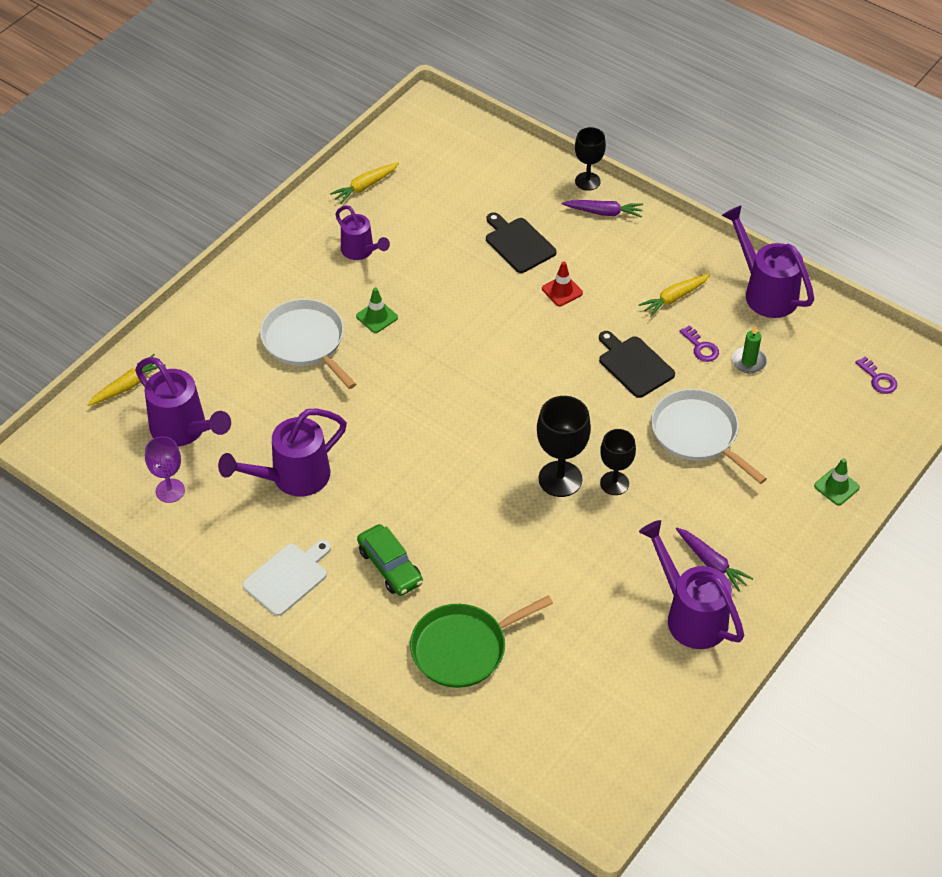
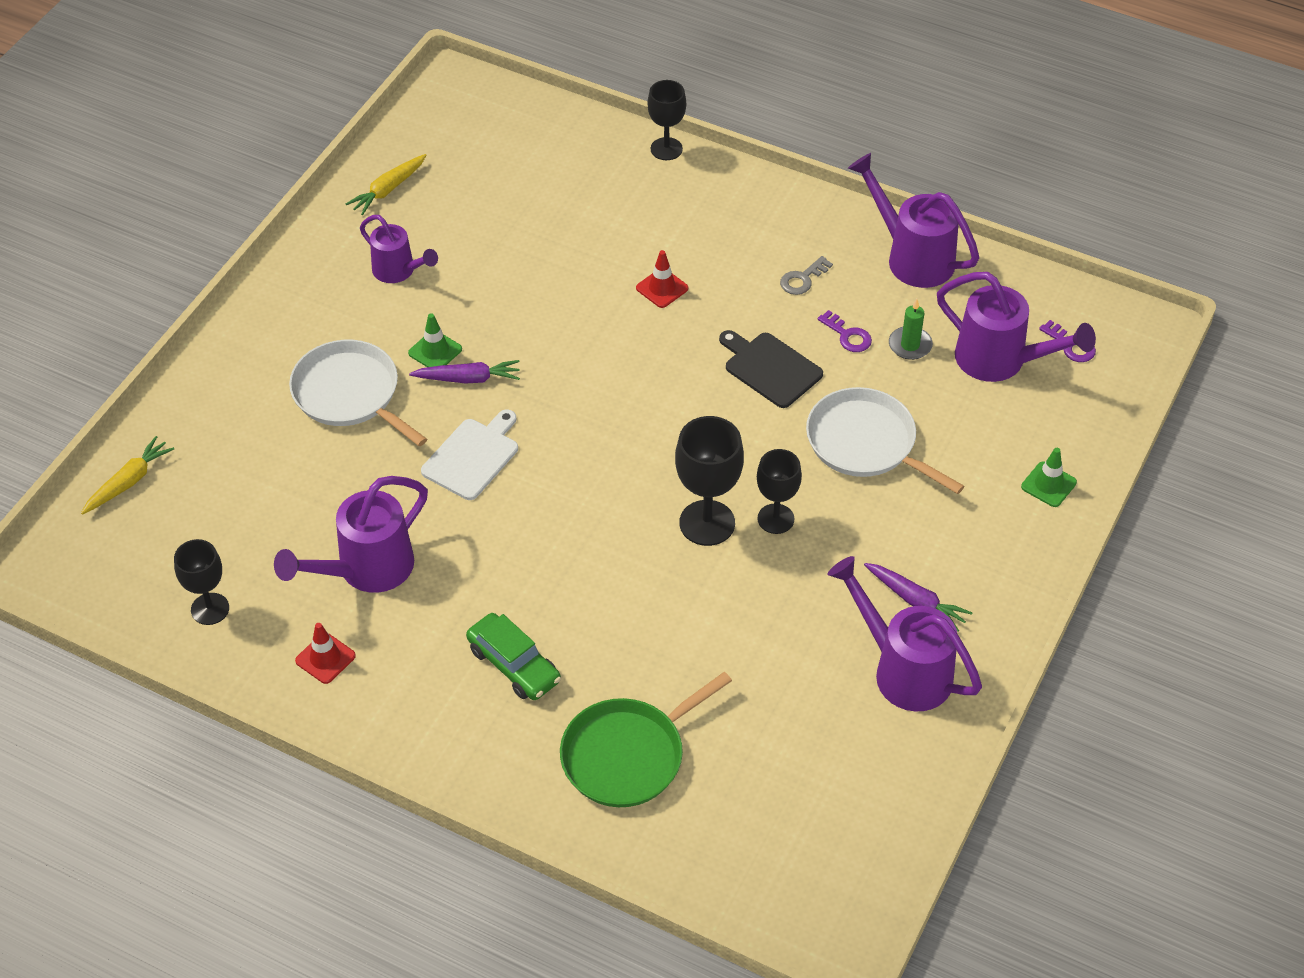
camera: 10 degrees left, 0 degrees up
(170, 491) = (210, 609): purple goblet -> black goblet
(183, 430) = (213, 528): purple watering can -> purple watering can (999, 360)
(249, 540) = (325, 658): none -> red traffic cone
(288, 577) = (385, 698): white cutting board -> white cutting board (473, 456)
(518, 243) = (595, 236): black cutting board -> none
(604, 212) = (694, 185): purple carrot -> purple carrot (468, 378)
(674, 298) = (802, 279): yellow carrot -> grey key

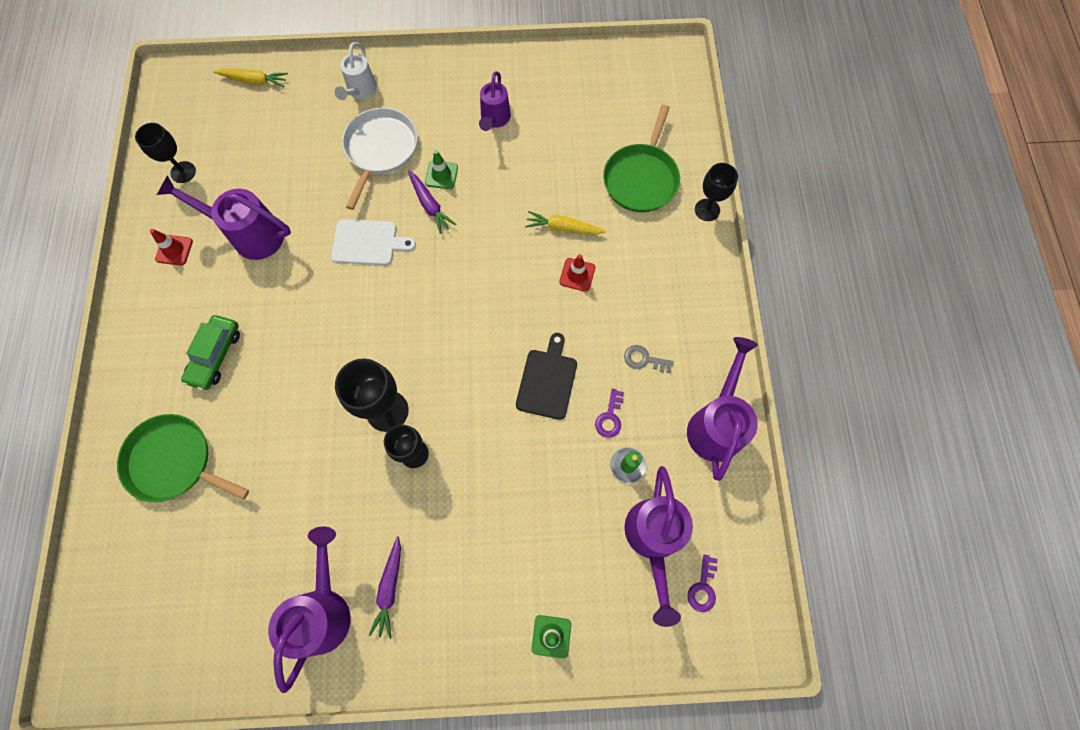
camera: 60 degrees right, 20 degrees up
(243, 379) = (360, 91): none -> white watering can
(388, 190) = (558, 76): yellow carrot -> yellow carrot (563, 228)
(585, 182) = (641, 178): none -> green pan
(865, 443) = (516, 480): white pan -> none

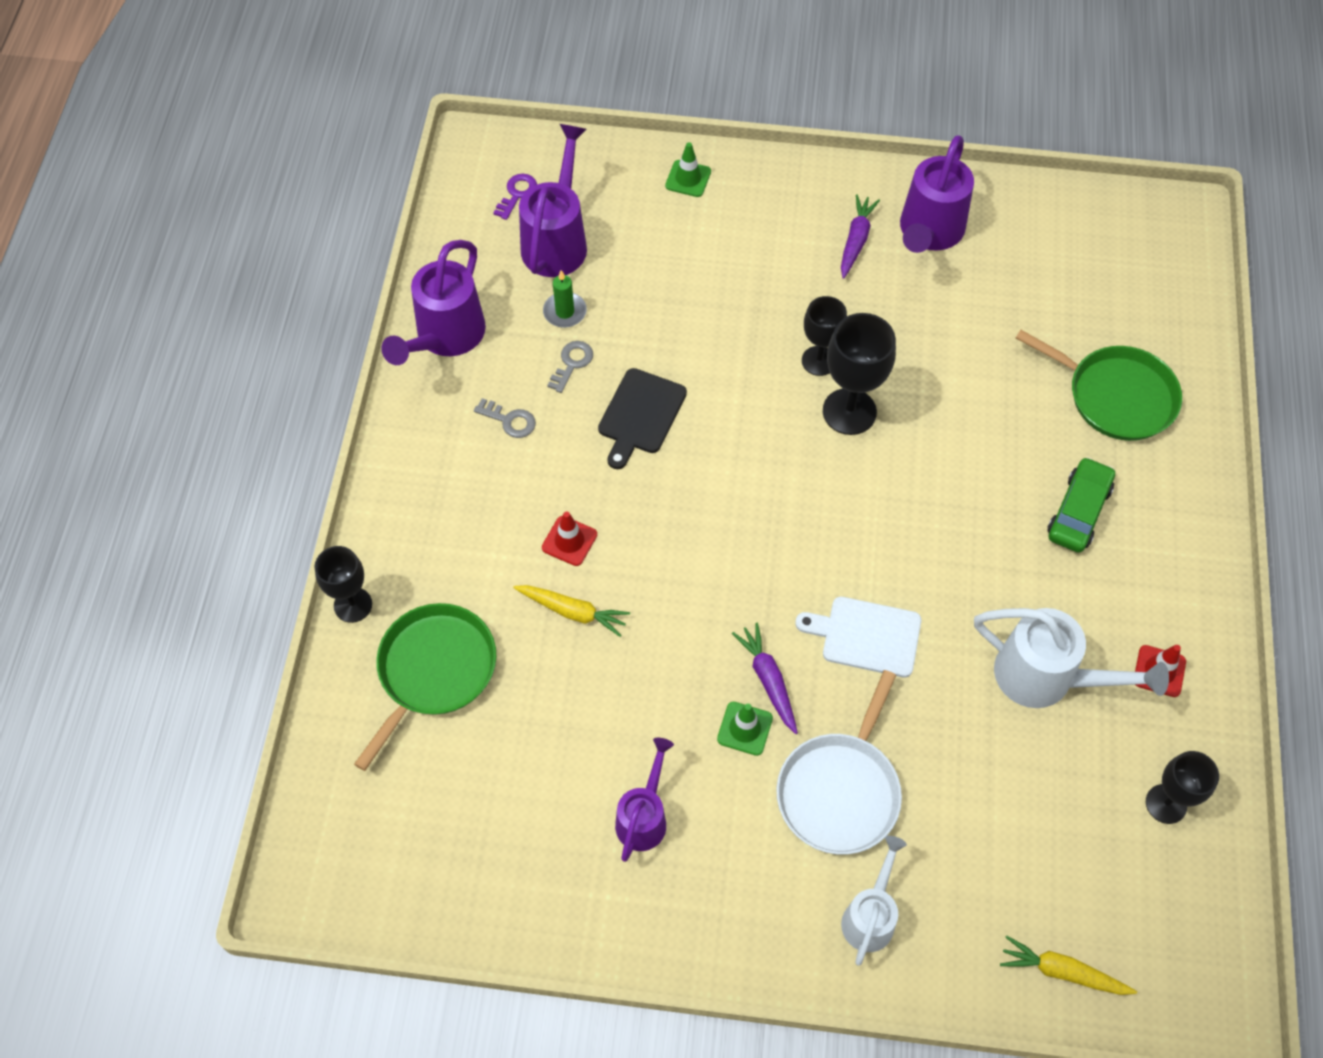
camera: 170 degrees left, 10 degrees down
(250, 234) = (1045, 677): purple watering can -> white watering can
(610, 417) = (572, 363): purple key -> grey key

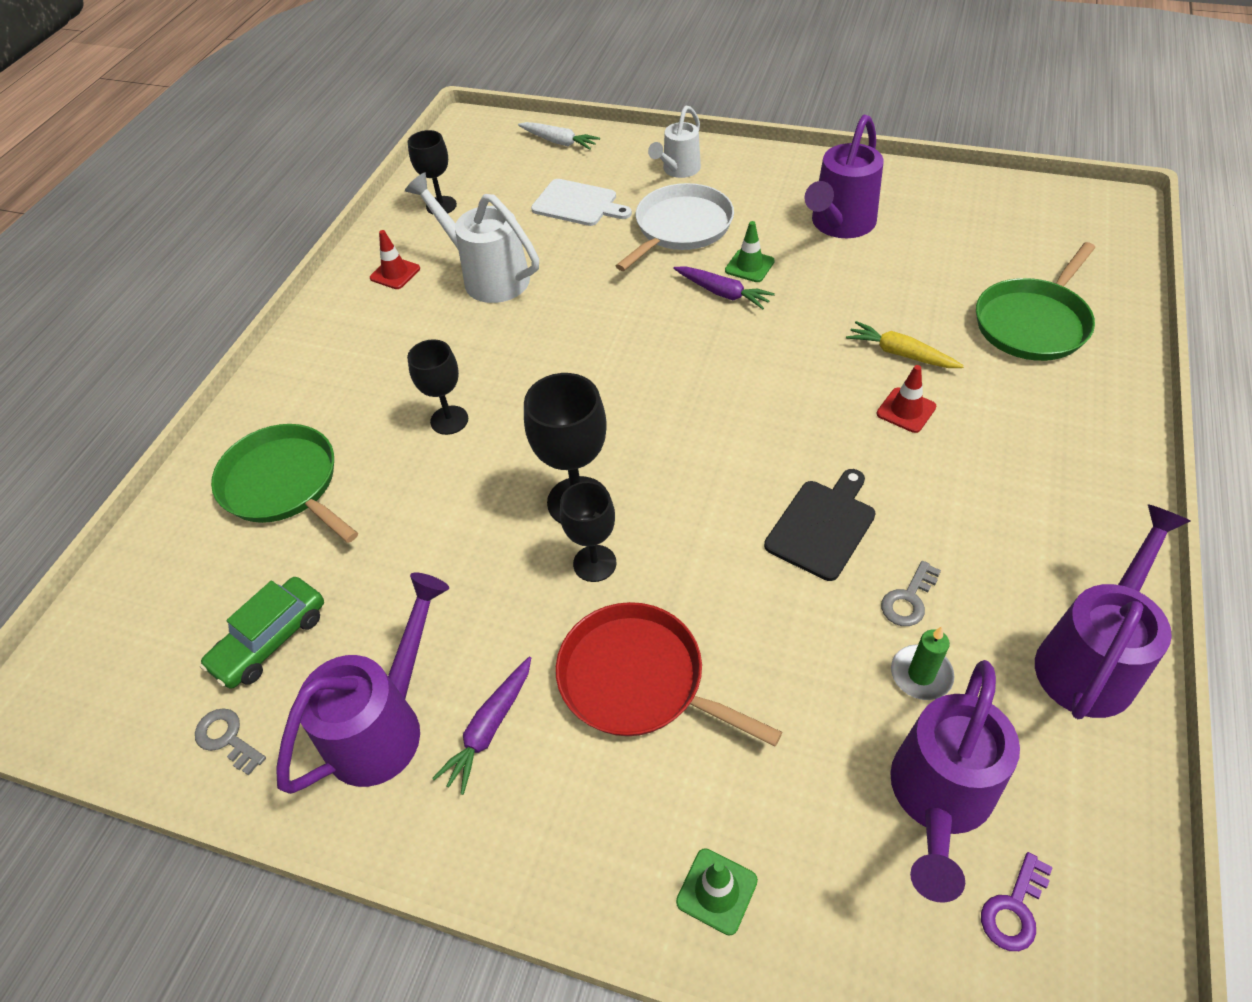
camera: 165 degrees left, 10 degrees down
(353, 605) = (1130, 378): black goblet -> black goblet (449, 420)
(510, 420) = (984, 538): grey key -> grey key (227, 738)
(644, 817) = (839, 224): purple watering can -> purple watering can, size x1.58
(763, 283) = (638, 680): none -> red pan
(768, 680) = (723, 293): purple carrot -> purple carrot turned 45 degrees counterclockwise
(866, 636) = (628, 314): white cutting board -> white cutting board (578, 204)
(1062, 971) = (559, 142): yellow carrot -> white carrot
(1078, 511) = (389, 386): green car -> green car (270, 640)

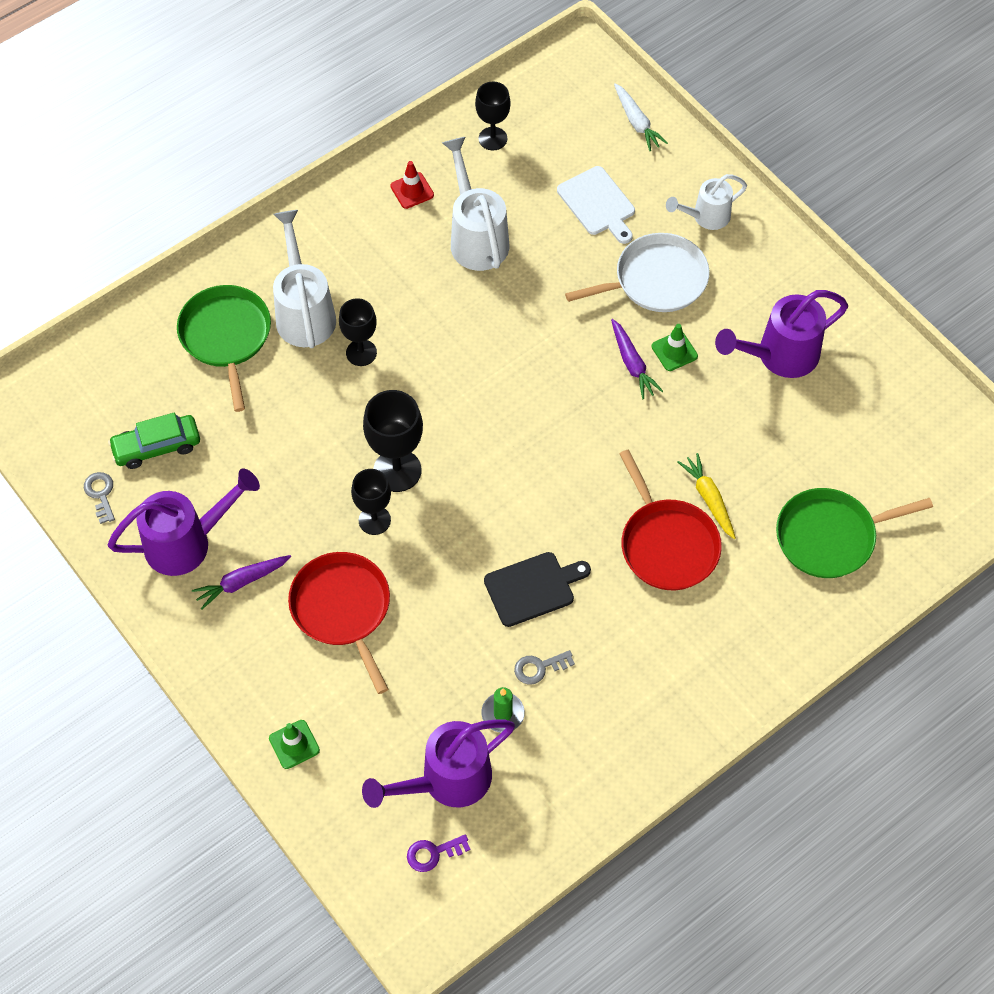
camera: 30 degrees right, 10 degrees up
(359, 418) = (304, 312): none -> white watering can
(906, 410) = (667, 544): red traffic cone -> red pan
(1090, 660) = (608, 772): purple watering can -> none

